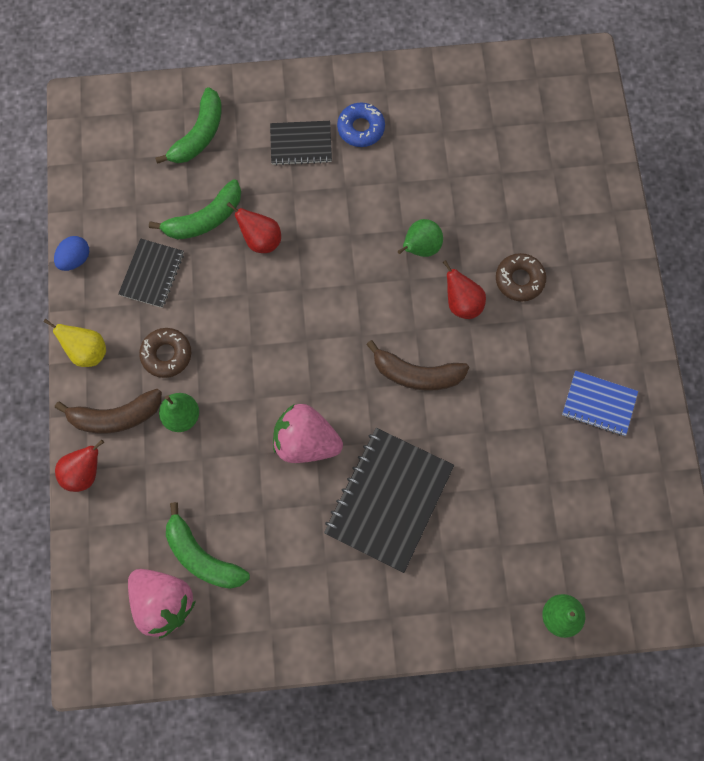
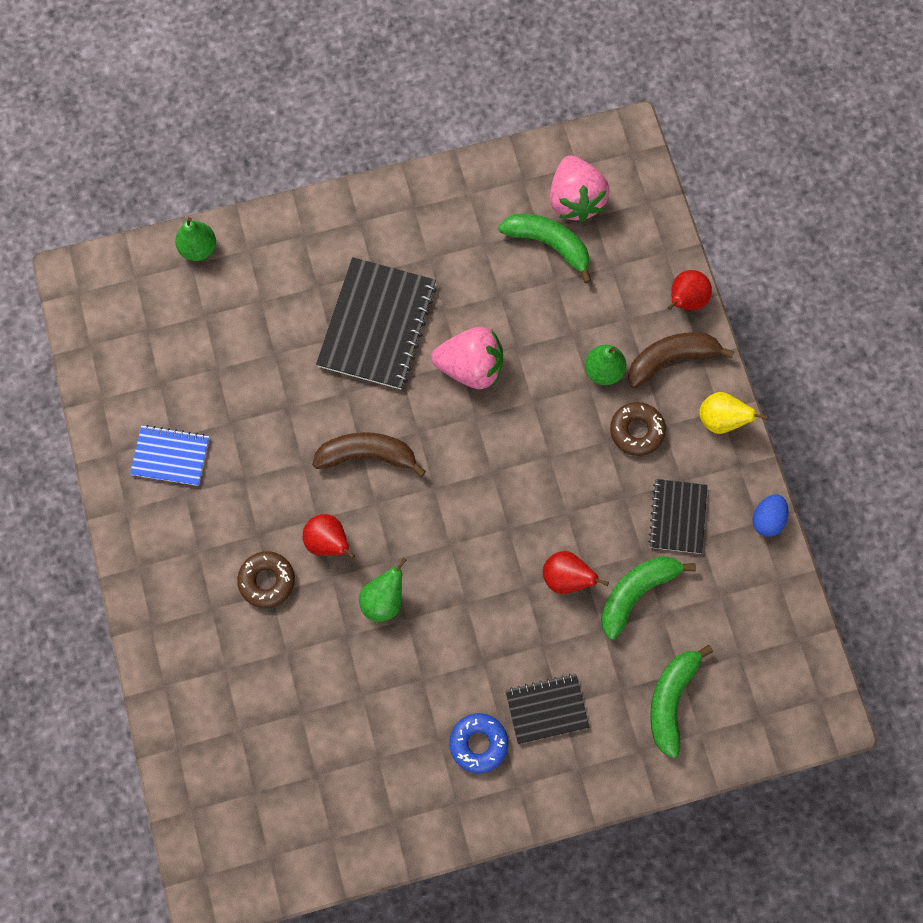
camera: 170 degrees right, 0 degrees up
(164, 602) = (575, 200): pink strawberry -> pink strawberry turned 135 degrees counterclockwise

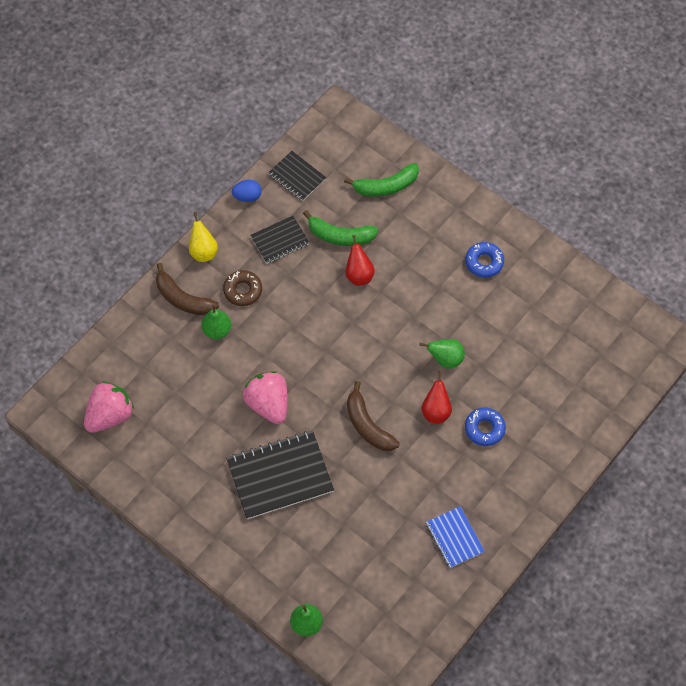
camera: 125 degrees left, 10 degrees down
(267, 581) = (484, 429): brown donut -> blue donut
(546, 709) = (439, 241): black notebook -> black notebook (297, 177)
(548, 244) = (153, 411): green banana -> none
(685, 300) = (138, 313): red pear -> none

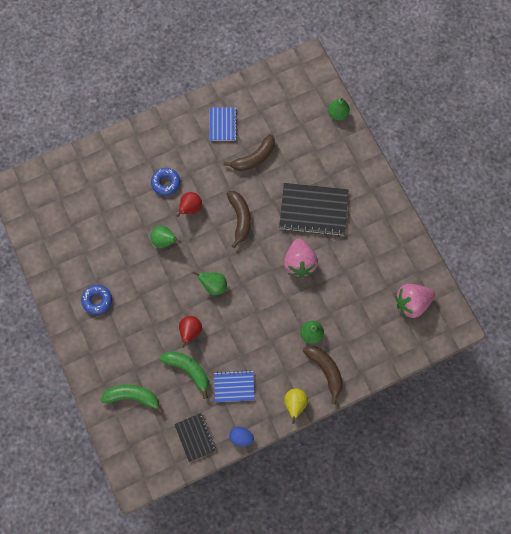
camera: 155 degrees left, 10 degrees up
(243, 290) = (279, 357): brown donut -> none
(280, 240) = (234, 386): black notebook -> blue notebook
(358, 334) = (214, 285): none -> green pear
(389, 511) = (254, 158): none -> brown banana

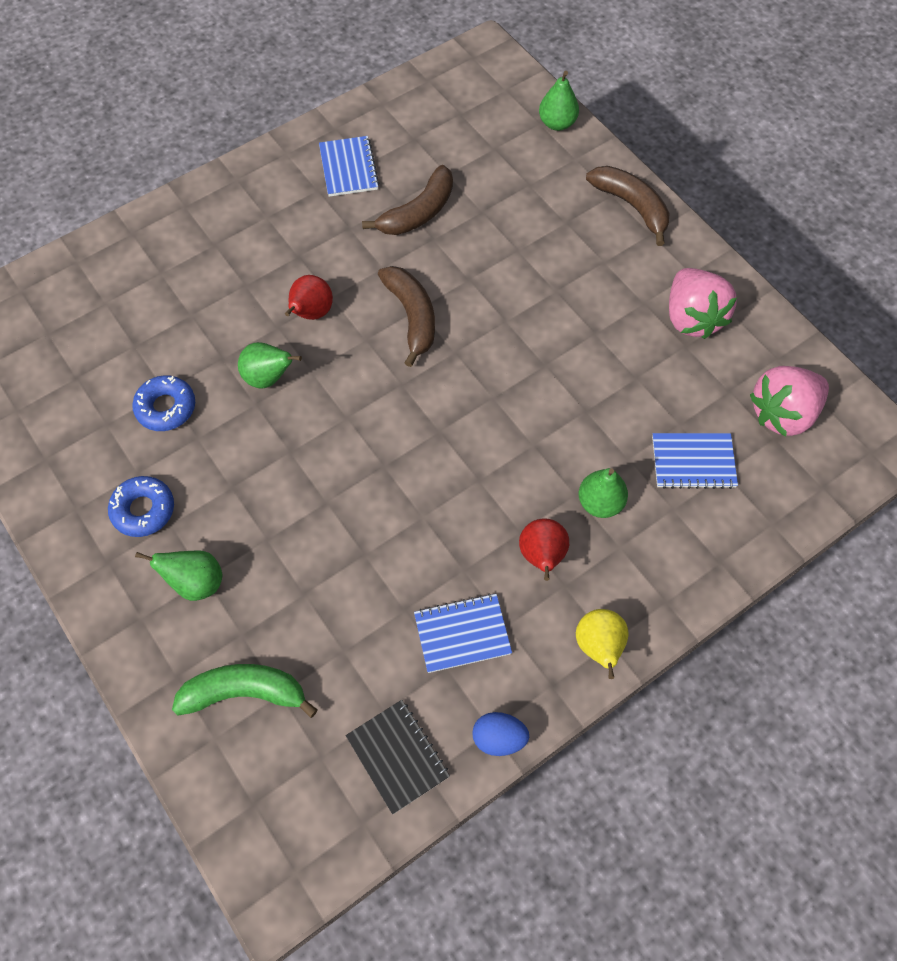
camera: 10 degrees left, 10 degrees down
(166, 183) = (255, 277): blue donut -> blue donut (166, 407)
(188, 370) = (357, 616): green banana -> none
(190, 331) = (349, 539): red pear -> red pear (542, 556)
(214, 285) = (382, 444): green pear -> green pear (196, 583)
(299, 262) = (545, 376): pink strawberry -> pink strawberry (692, 318)
(313, 210) = (550, 282): black notebook -> none
(325, 370) = (647, 569): brown banana -> brown banana (631, 206)
(361, 320) = (693, 462): none -> blue notebook

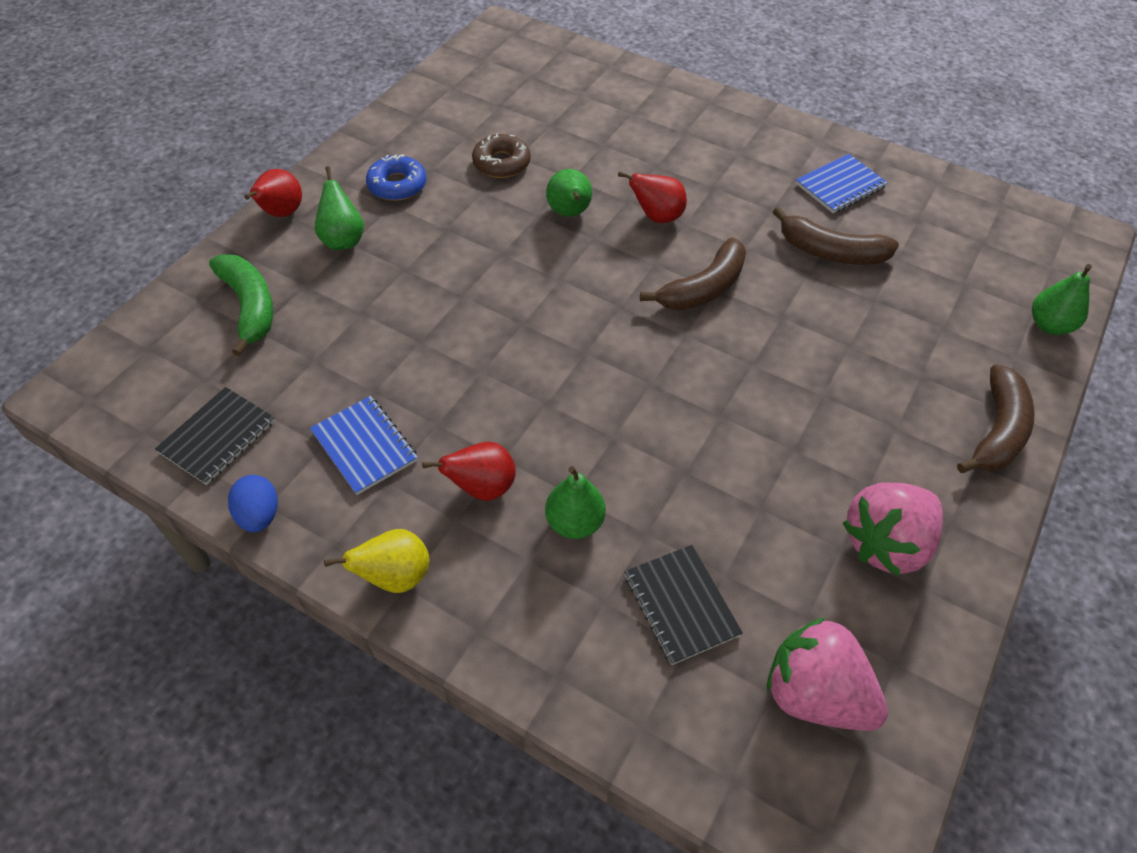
camera: 65 degrees right, 10 degrees down
(123, 631) = (281, 213): none -> red pear
(166, 407) = (501, 163): blue donut -> brown donut
(693, 462) = (681, 605): blue notebook -> black notebook

